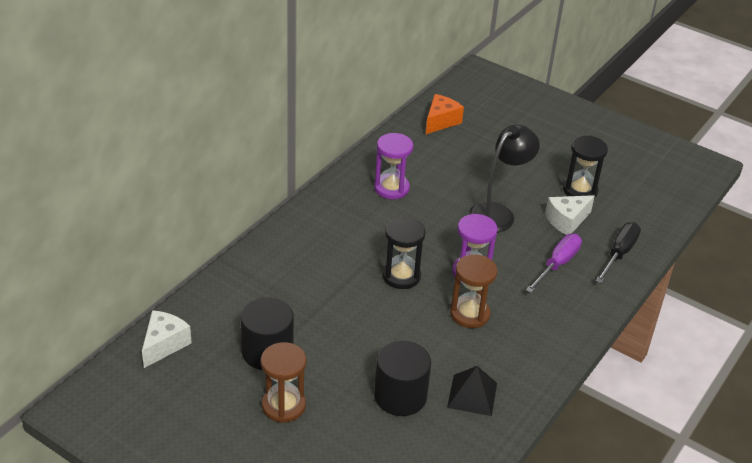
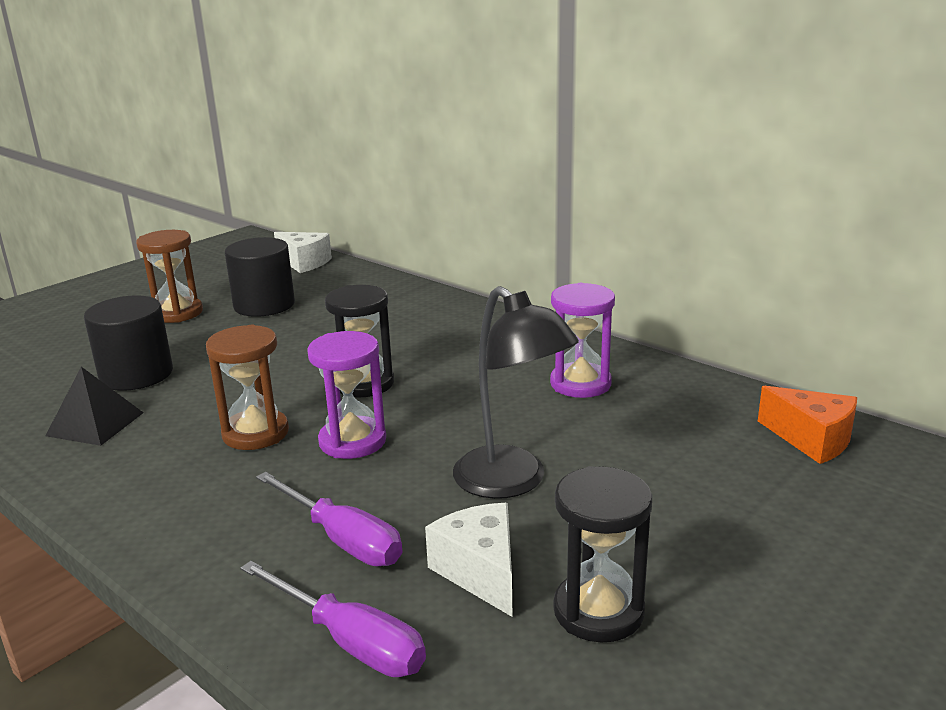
camera: 100 degrees right, 15 degrees down
(619, 254) = (350, 641): black screwdriver -> purple screwdriver

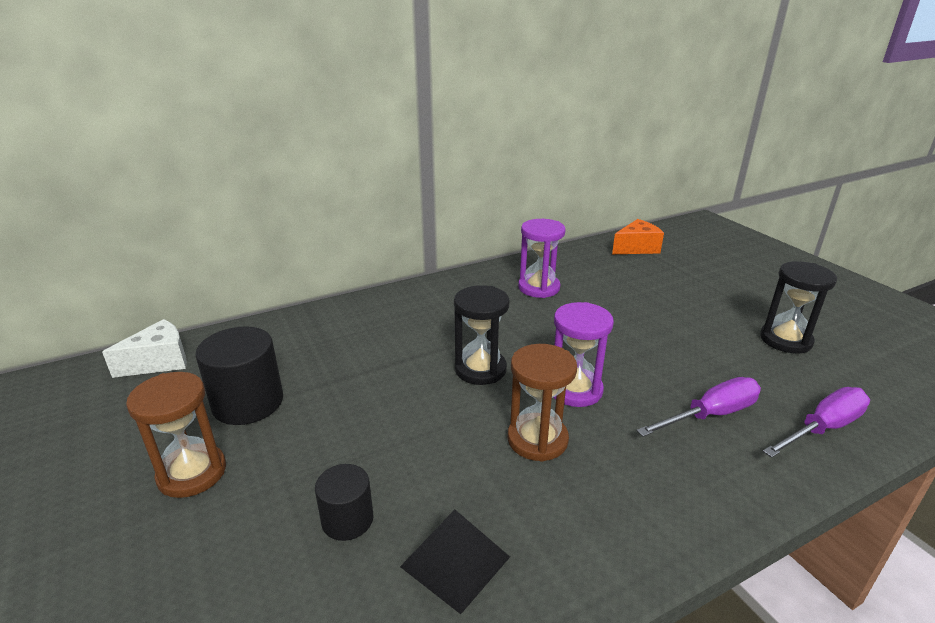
camera: 70 degrees left, 5 degrees up
(136, 374) = (347, 519): black cylinder -> black cylinder, size x0.59
(480, 572) = (750, 368): white cheese -> none
(512, 482) = (654, 337): black lamp -> none

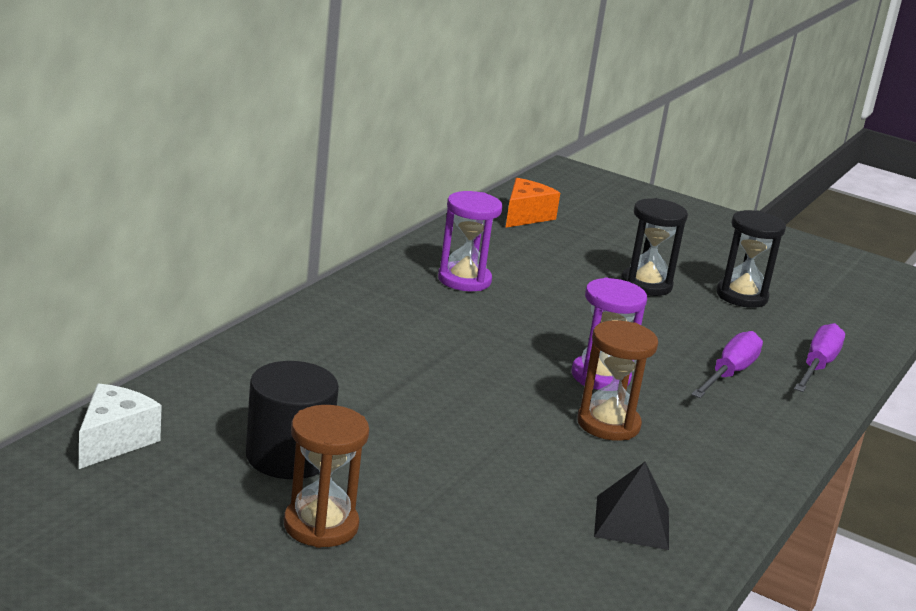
camera: 35 degrees left, 5 degrees down
(347, 519) = (515, 520): black cylinder -> none
(480, 369) = (494, 376): black hourglass -> black hourglass (646, 285)

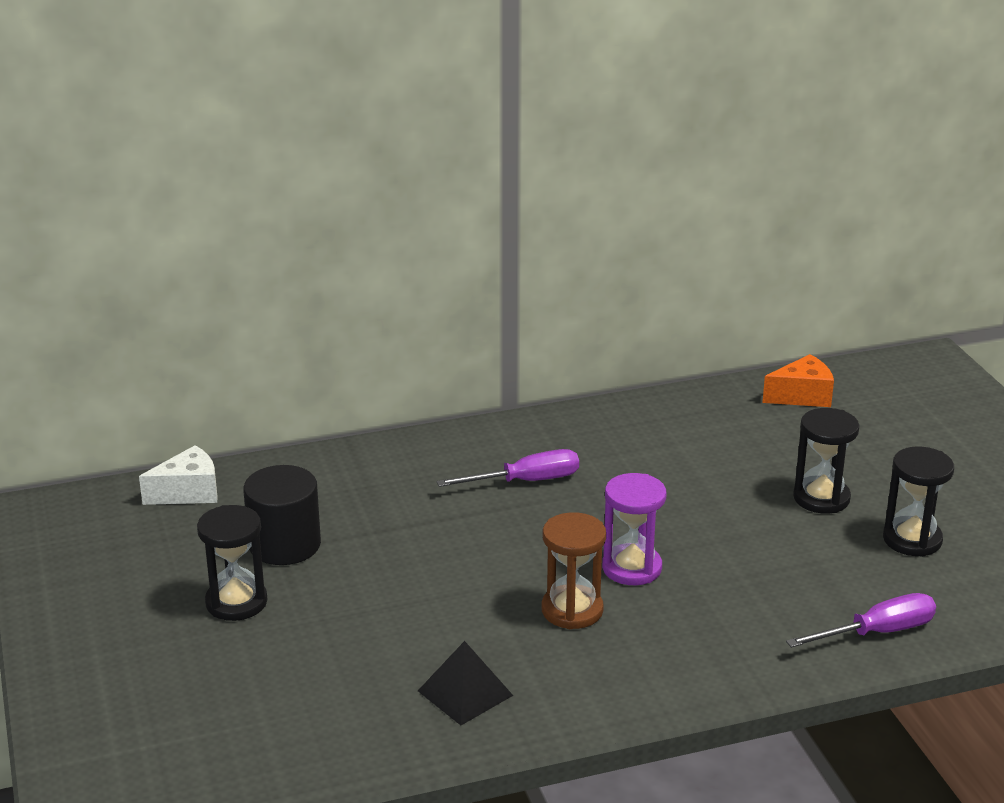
camera: 45 degrees right, 5 degrees up
(321, 525) = (236, 602): brown hourglass -> black hourglass
(464, 280) = (641, 443): purple hourglass -> none
(729, 373) = (765, 607): purple screwdriver -> purple screwdriver (526, 481)

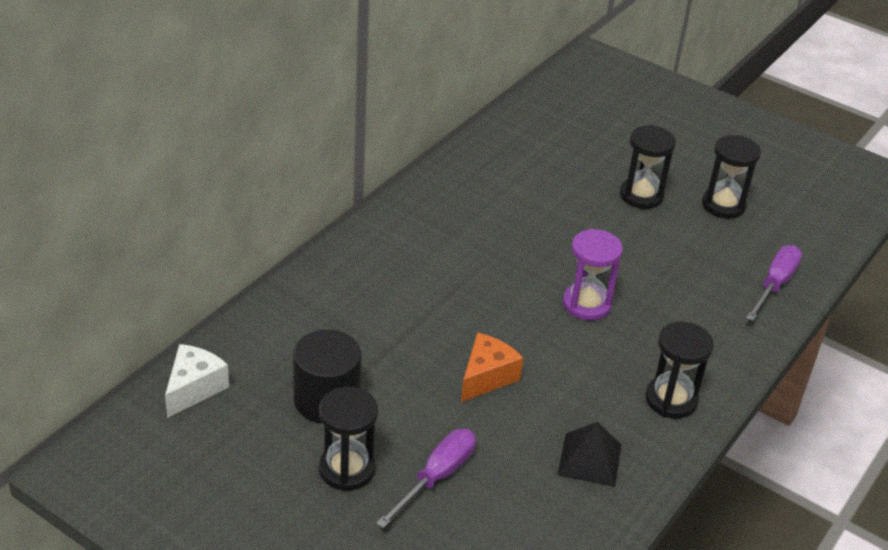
camera: 40 degrees left, 10 degrees up
(526, 481) = (442, 264): purple screwdriver -> purple screwdriver (436, 477)
(572, 610) = (585, 357): brown hourglass -> none
(616, 682) = (671, 399): none -> black hourglass
(802, 396) = (547, 117): orange cheese -> orange cheese (486, 377)

